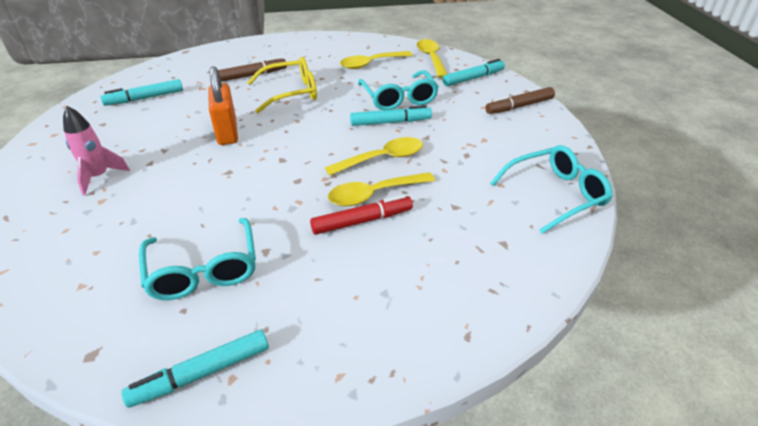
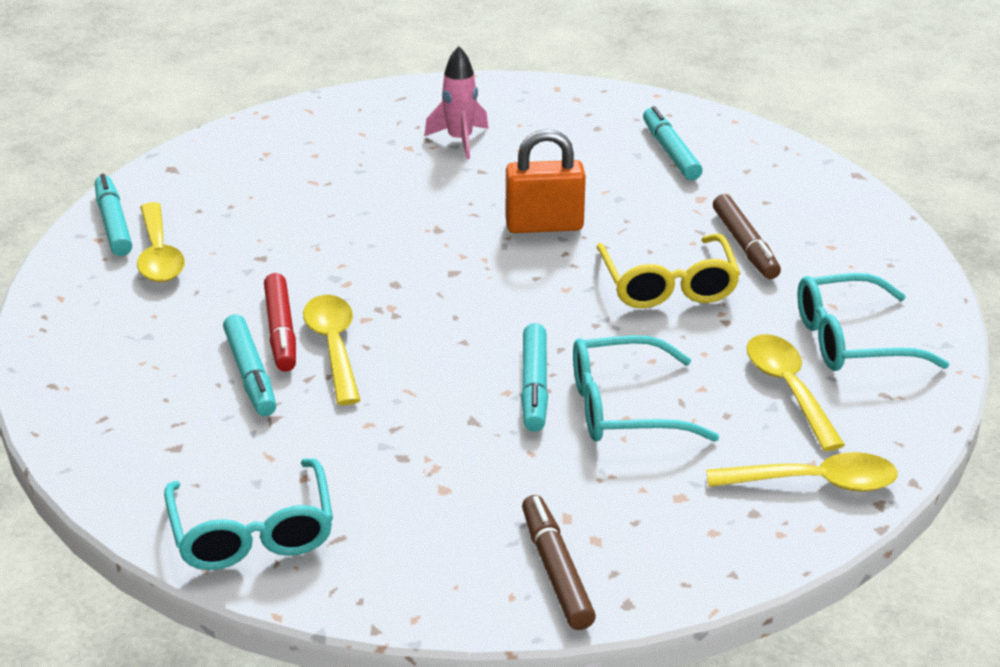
camera: 100 degrees right, 5 degrees down
(203, 270) = (251, 219): turquoise glasses -> turquoise glasses (851, 340)
(382, 159) = (422, 364): yellow spoon -> yellow spoon (159, 255)
(473, 78) = (700, 530): turquoise marker -> turquoise marker (250, 374)

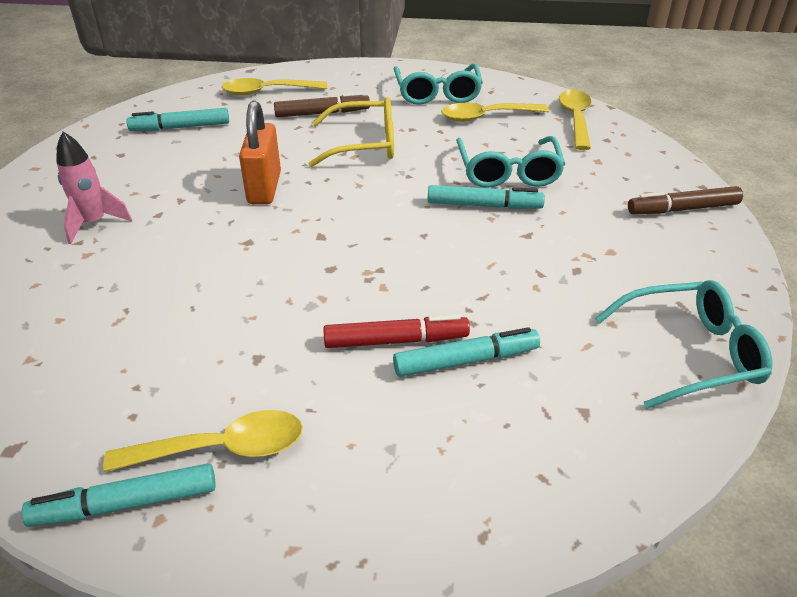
camera: 85 degrees left, 5 degrees up
(334, 347) = (425, 306): yellow spoon -> yellow spoon (267, 92)

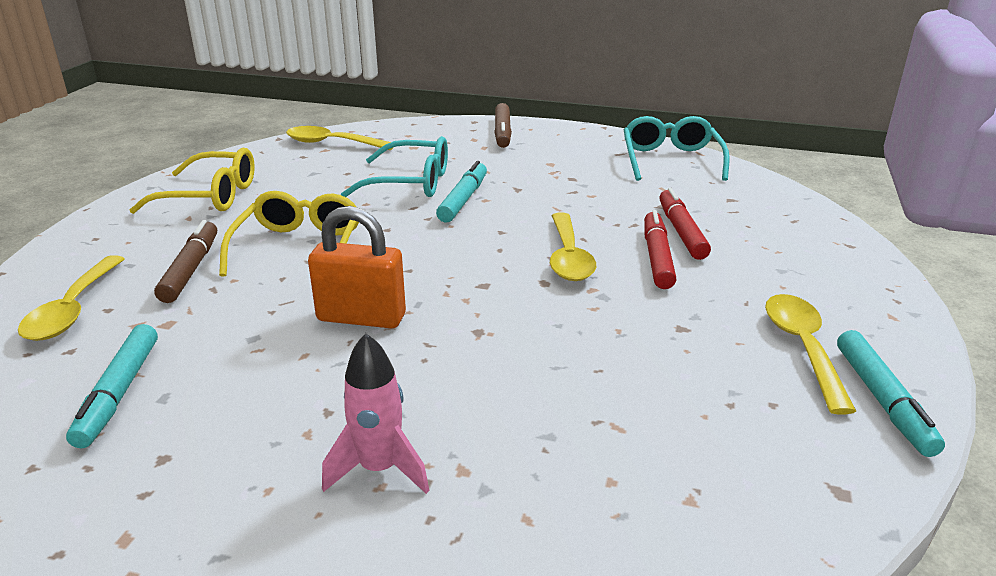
camera: 80 degrees left, 10 degrees down
(437, 93) = (210, 196): turquoise glasses -> yellow glasses
(466, 360) = (681, 232): turquoise marker -> red marker
(486, 117) = (291, 178): yellow spoon -> yellow spoon (568, 257)

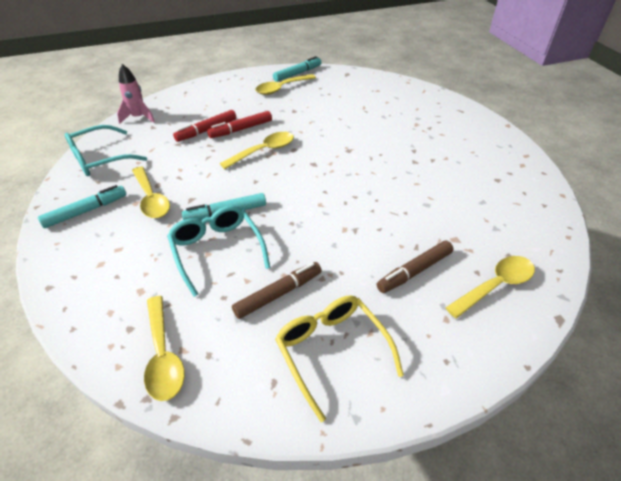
camera: 125 degrees left, 15 degrees up
(119, 393) = (498, 215): turquoise marker -> turquoise marker (86, 211)
(299, 247) = (347, 244): yellow glasses -> none
(361, 317) = (376, 183): orange padlock -> none
(379, 469) = (437, 137): pink rocket -> pink rocket (139, 118)
(502, 132) = (75, 254): brown marker -> brown marker (278, 294)
(547, 171) = (151, 199): none -> yellow spoon

